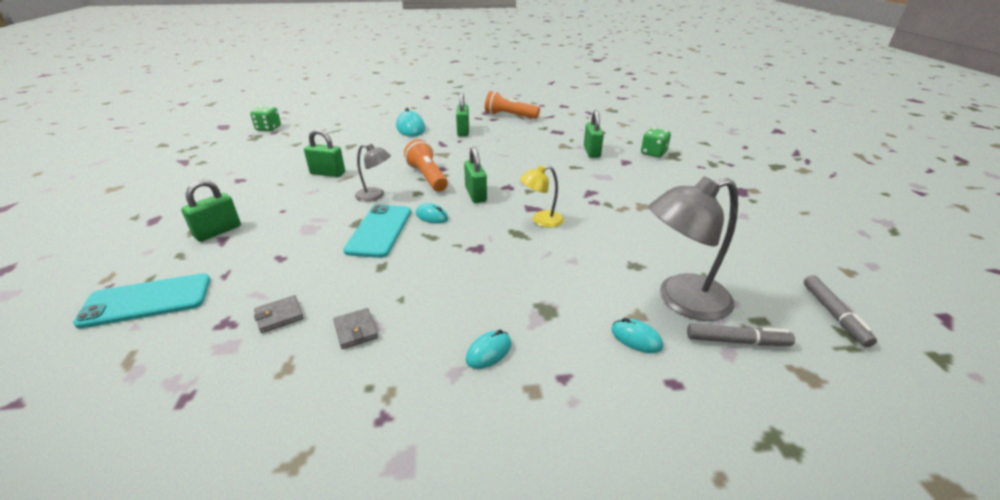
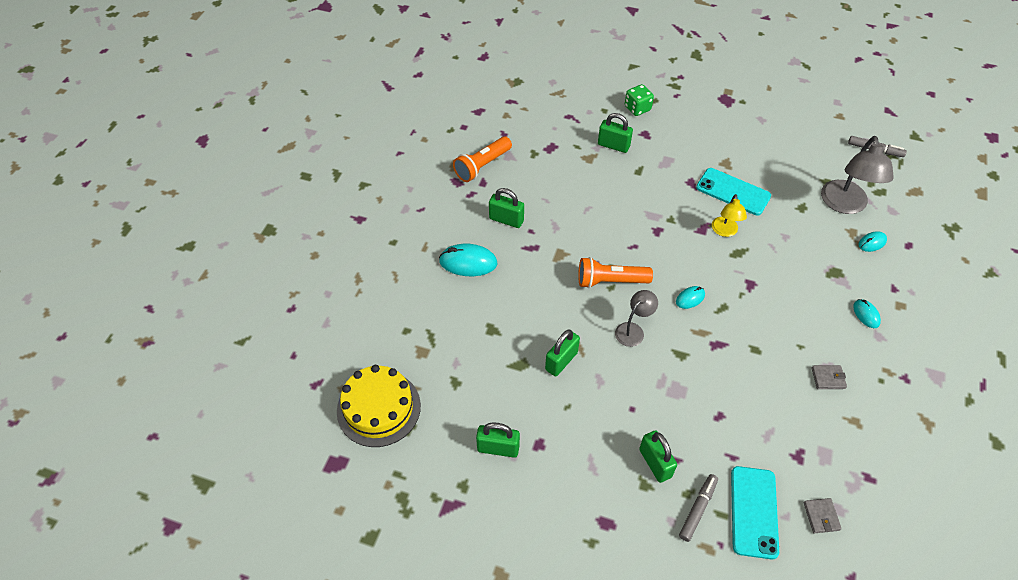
camera: 65 degrees left, 20 degrees up
(268, 128) = (378, 408): green dice -> yellow cake
(279, 316) = (800, 421): grey wallet -> grey wallet (821, 516)
(379, 231) = (700, 340): turquoise phone -> turquoise phone (733, 192)
(476, 194) = (663, 257): green padlock -> green padlock (498, 448)
(737, 341) = (885, 202): grey marker -> grey marker (697, 509)

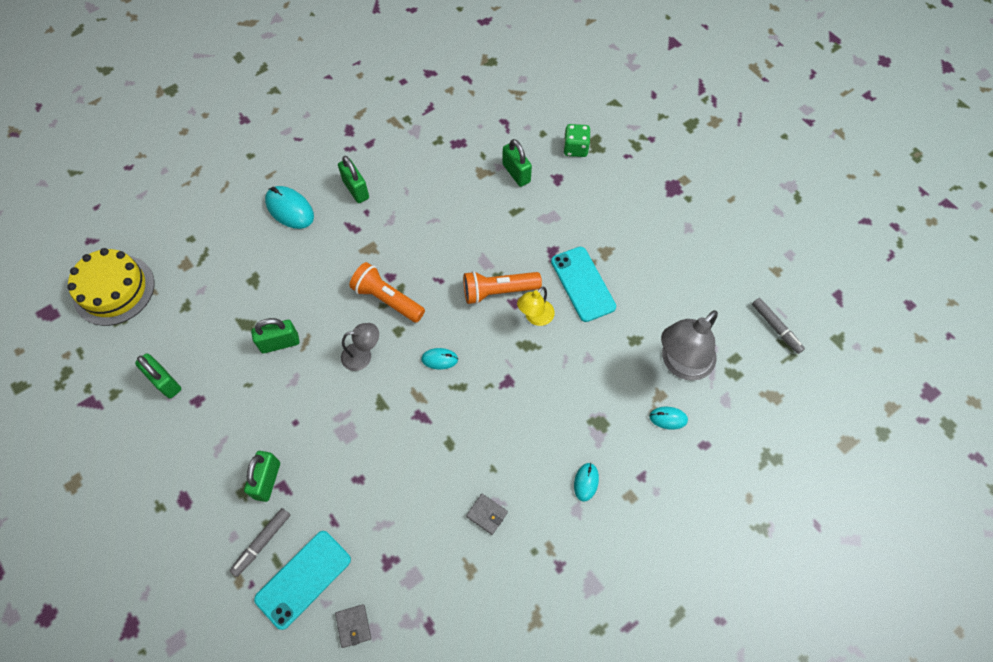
camera: 35 degrees right, 10 degrees up
(482, 166) = (383, 127): orange flashlight -> orange flashlight (498, 291)
(697, 509) = (262, 543): grey marker -> grey marker turned 150 degrees clockwise
(821, 516) = (353, 626): grey wallet -> grey wallet turned 45 degrees counterclockwise

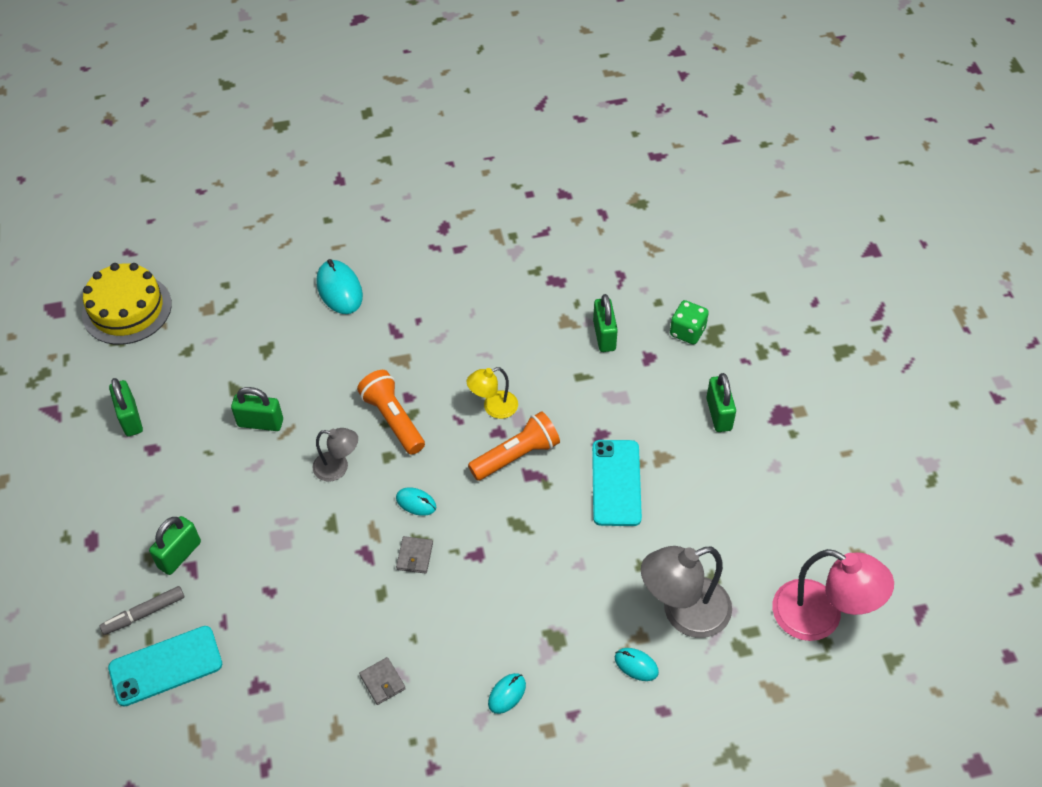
camera: 25 degrees right, 10 degrees down
(353, 626) = (191, 733): grey wallet -> grey wallet (415, 556)
(356, 189) = (419, 293): green padlock -> green padlock (719, 414)
(498, 291) = (517, 455): orange flashlight -> orange flashlight turned 135 degrees clockwise
(535, 317) = (543, 498): yellow lamp -> yellow lamp (493, 407)
(776, 328) = (820, 617): grey marker -> pink lamp

